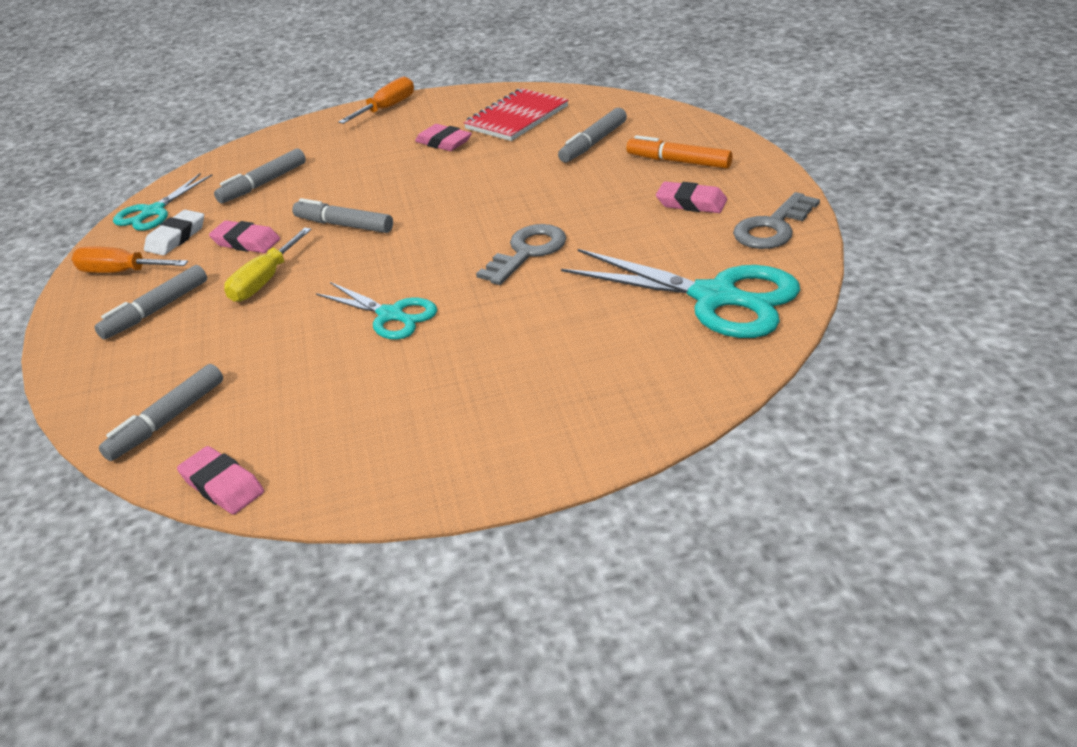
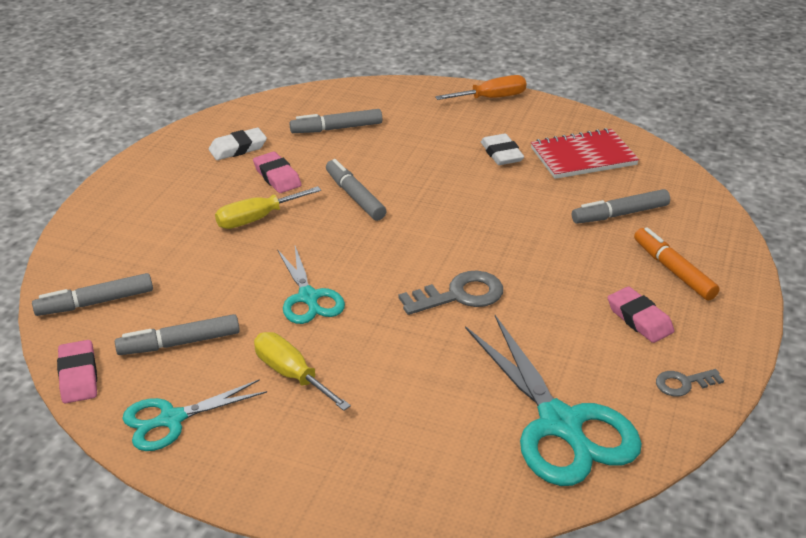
camera: 30 degrees right, 0 degrees up
(121, 272) = (179, 160): orange screwdriver -> none
(153, 212) = (244, 117): turquoise scissors -> turquoise scissors (172, 419)
(156, 310) = (170, 206): grey marker -> grey marker (180, 343)
(444, 142) = (501, 154): pink eraser -> white eraser
(445, 377) = (291, 374): none -> yellow screwdriver
(773, 228) = (683, 383): grey key -> grey key, size x0.58

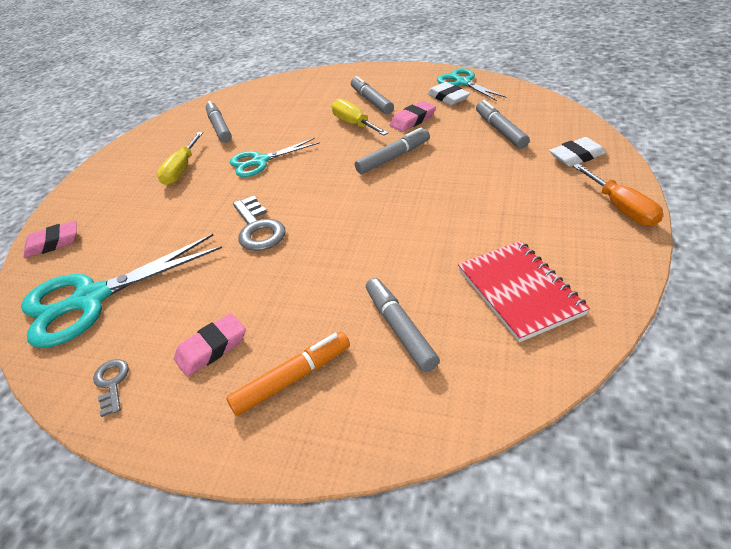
camera: 90 degrees right, 5 degrees up
(78, 376) = (197, 106): pink eraser -> pink eraser (53, 243)
(96, 303) = (260, 95): grey marker -> grey marker (371, 101)
(172, 419) = (154, 140): turquoise scissors -> turquoise scissors (463, 82)
(291, 374) = (181, 170): yellow screwdriver -> yellow screwdriver turned 150 degrees clockwise
(501, 154) = (498, 228): white eraser -> white eraser (576, 156)

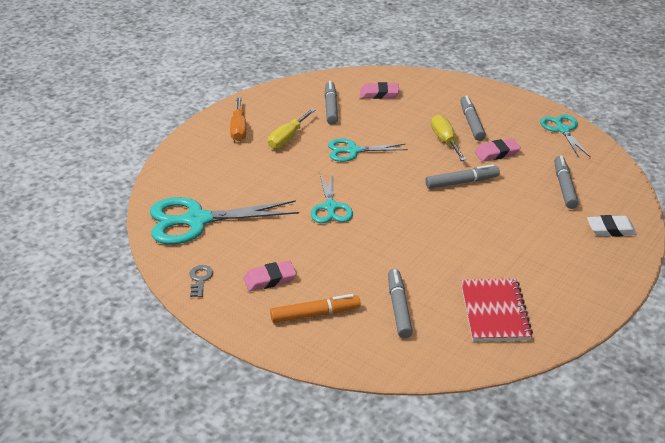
camera: 15 degrees right, 5 degrees down
(53, 243) = (177, 169): pink eraser -> pink eraser (379, 94)
(258, 229) = (330, 207): grey key -> turquoise scissors
(448, 97) = (540, 141): white eraser -> none
(621, 208) = (612, 281): orange screwdriver -> orange screwdriver (238, 129)

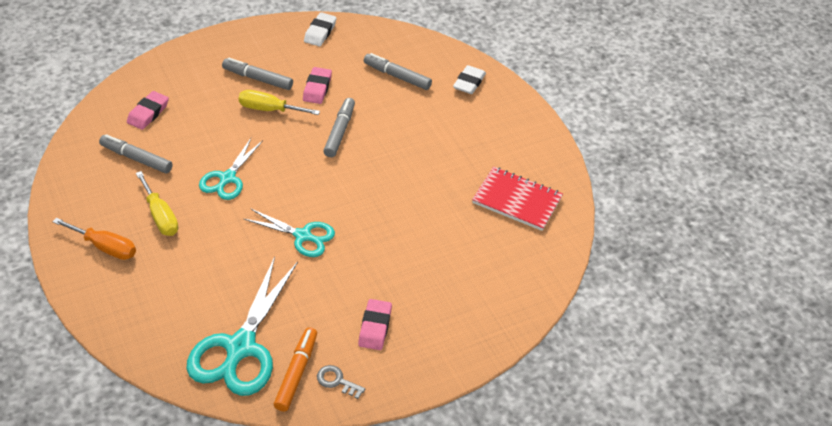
camera: 65 degrees left, 10 degrees up
(315, 314) = (444, 315): orange marker -> orange marker (296, 373)
(399, 308) = (474, 256): grey marker -> none
(563, 130) = (320, 32): turquoise scissors -> white eraser

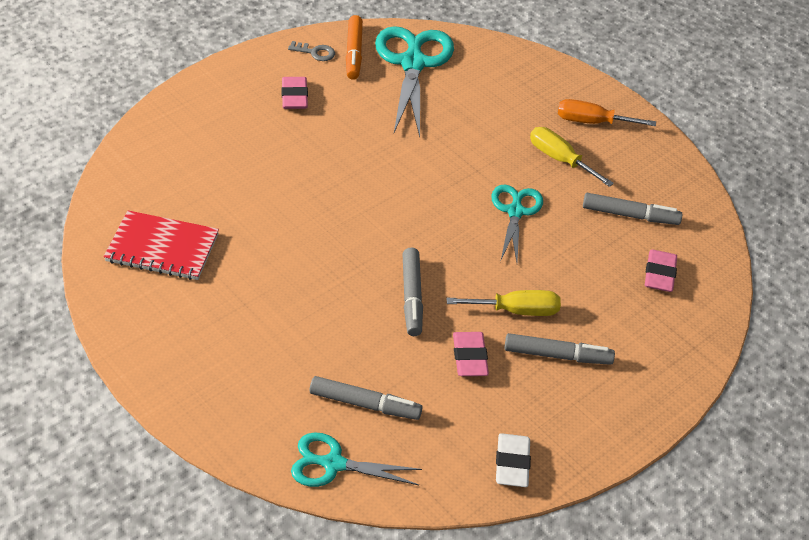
camera: 165 degrees right, 0 degrees up
(302, 236) = (401, 165): turquoise scissors -> turquoise scissors (333, 464)
(469, 83) = (253, 417): white eraser -> none

